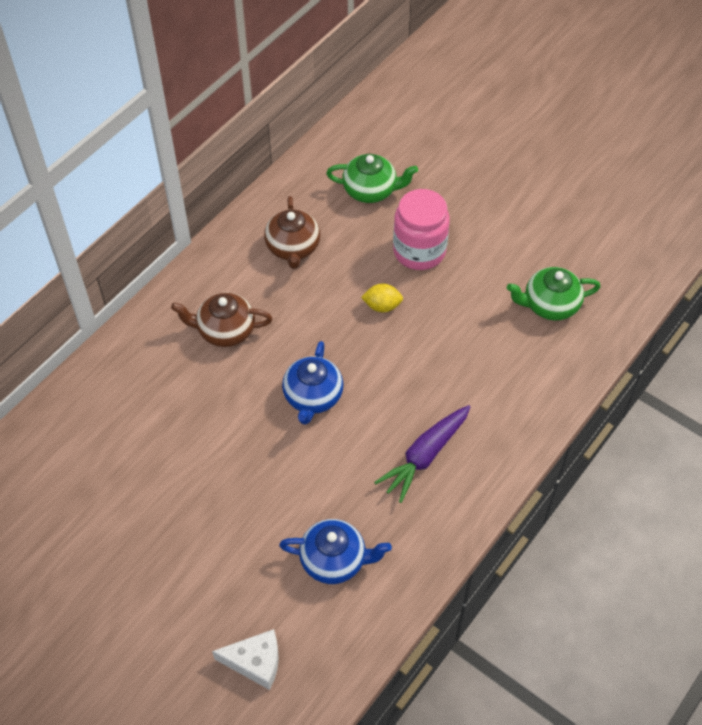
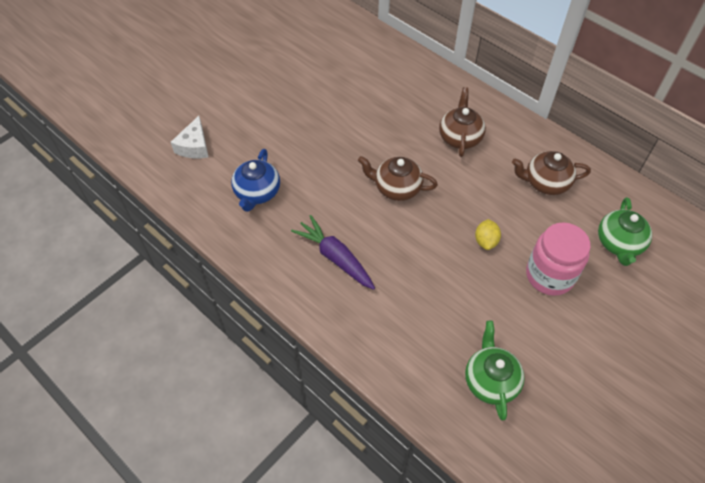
camera: 95 degrees right, 0 degrees up
(313, 397) = (396, 188): blue teapot -> brown teapot

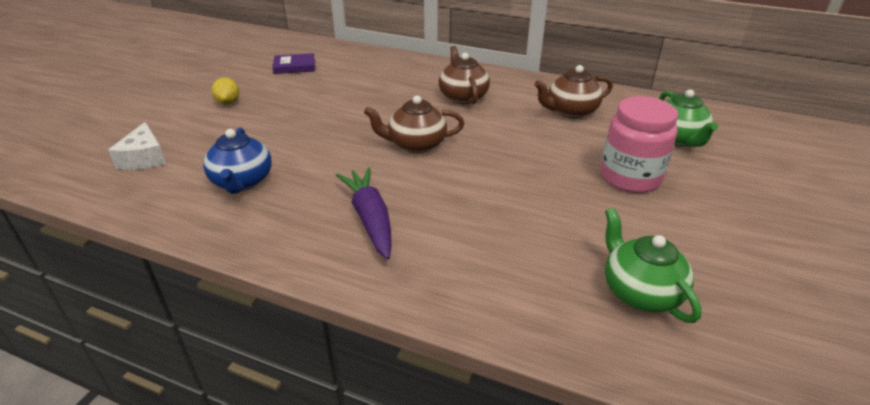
camera: 20 degrees left, 20 degrees down
(330, 56) = (294, 66): none -> purple book
(335, 257) = (370, 219): purple carrot -> purple carrot turned 45 degrees clockwise
(485, 241) = (542, 165): yellow lemon -> yellow lemon (228, 102)

